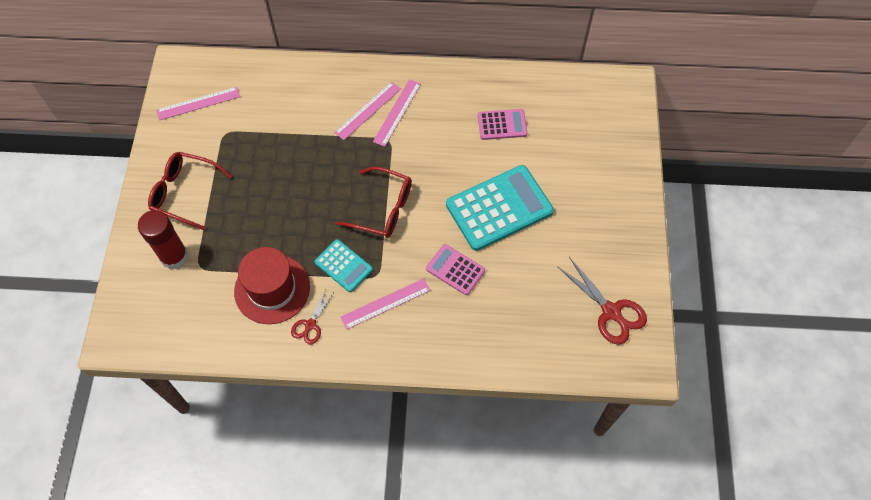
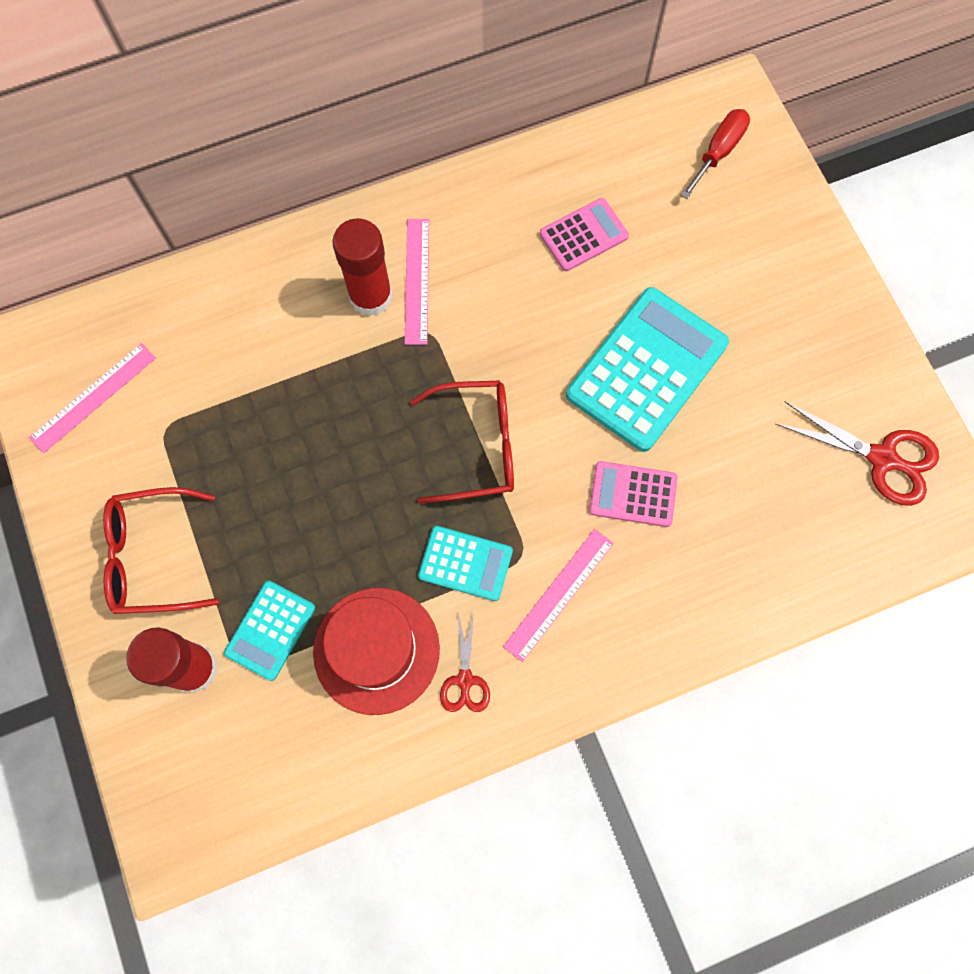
camera: 25 degrees left, 10 degrees up
(223, 255) = (270, 630): none -> turquoise calculator
(368, 110) = (371, 296): pink ruler -> red glue stick
(603, 111) = (718, 152): none -> red screwdriver

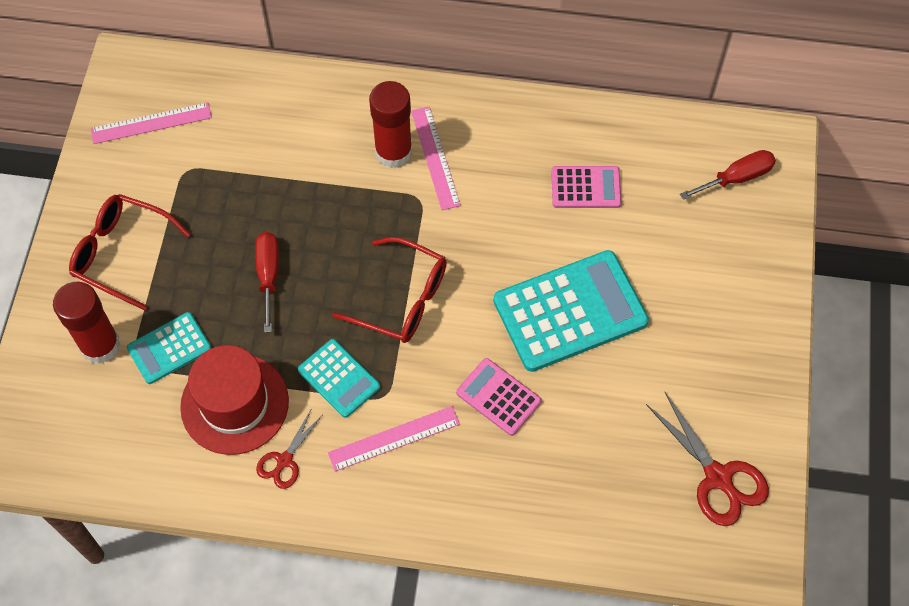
camera: 30 degrees right, 10 degrees down
(325, 495) = (268, 275): none -> red screwdriver
(416, 281) = (435, 157): pink ruler -> pink ruler turned 45 degrees counterclockwise

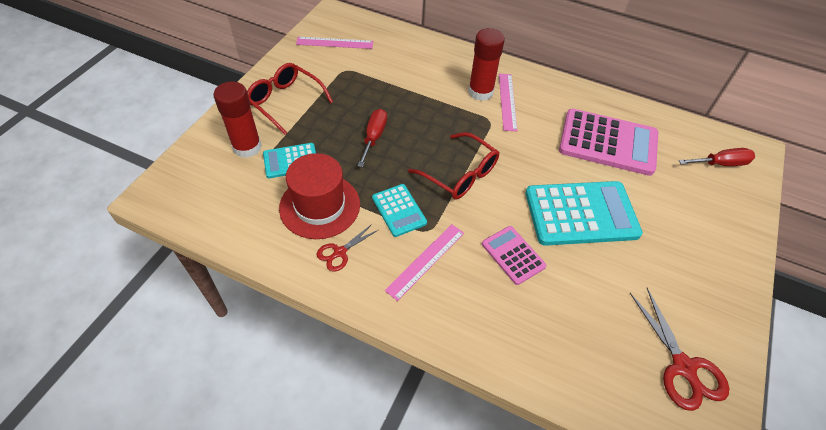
camera: 15 degrees right, 10 degrees down
(394, 438) = (425, 260): pink ruler -> pink ruler turned 45 degrees counterclockwise
(586, 187) = (608, 142): pink calculator -> pink calculator, size x1.88

